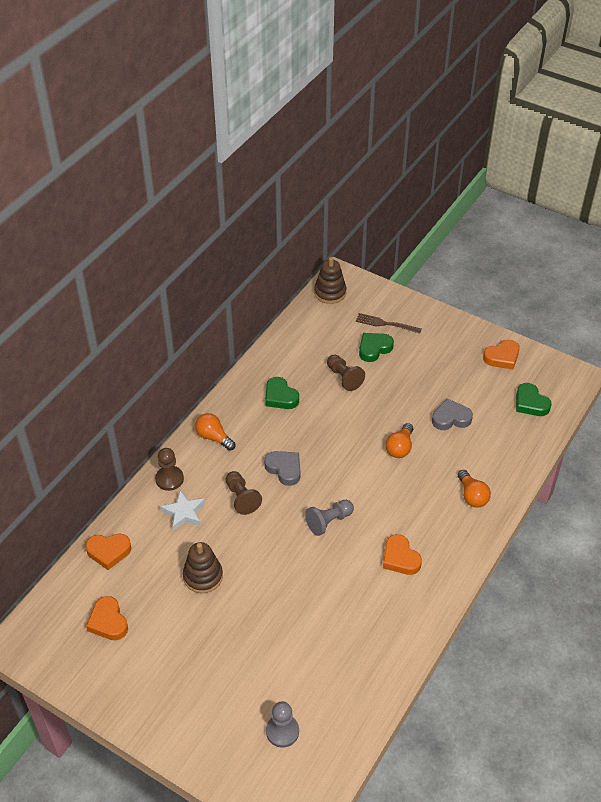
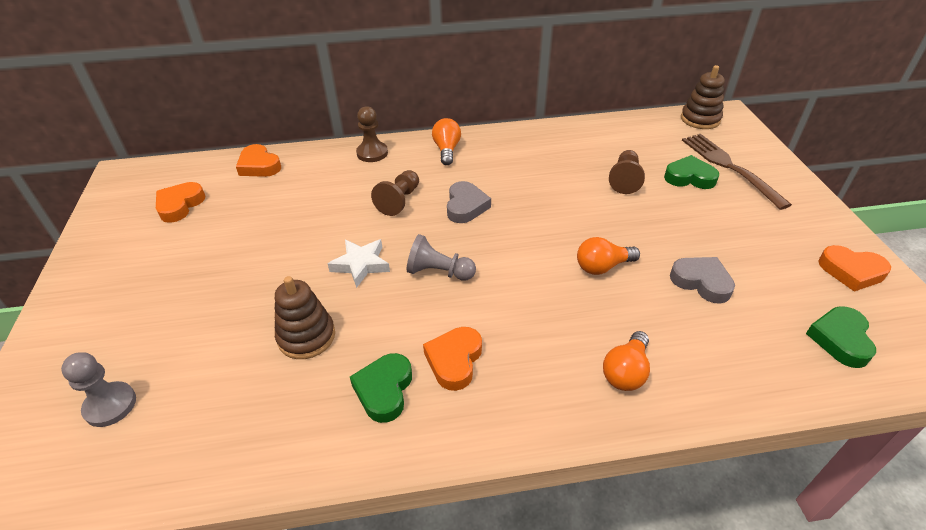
camera: 50 degrees right, 5 degrees down
(184, 513) = (344, 180): white star -> white star (361, 265)
(203, 576) = (281, 229): brown stacking toy -> brown stacking toy (306, 336)
(280, 397) = (543, 158): green heart -> green heart (384, 390)
(385, 324) = (729, 167): brown fork -> brown fork, size x1.55

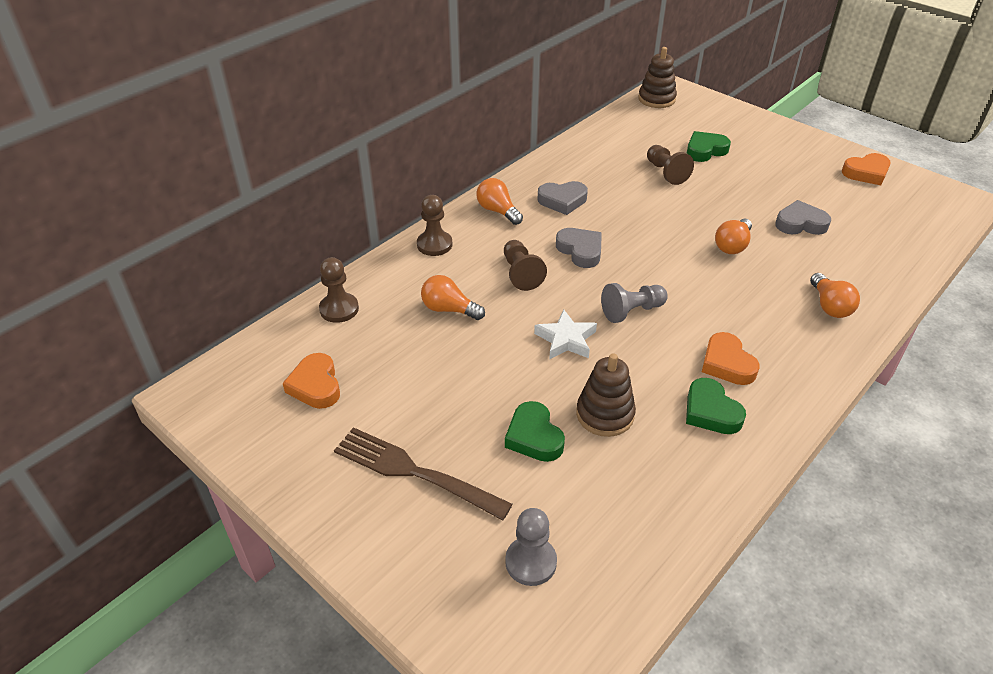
camera: 40 degrees left, 0 degrees up
(259, 166) = (339, 309): orange heart -> brown pawn
(318, 200) = (449, 309): none -> orange light bulb
(505, 164) = (562, 201): none -> grey heart
(729, 167) = (720, 130): brown fork -> brown fork (414, 472)
(840, 339) = (906, 219): green heart -> green heart (534, 437)

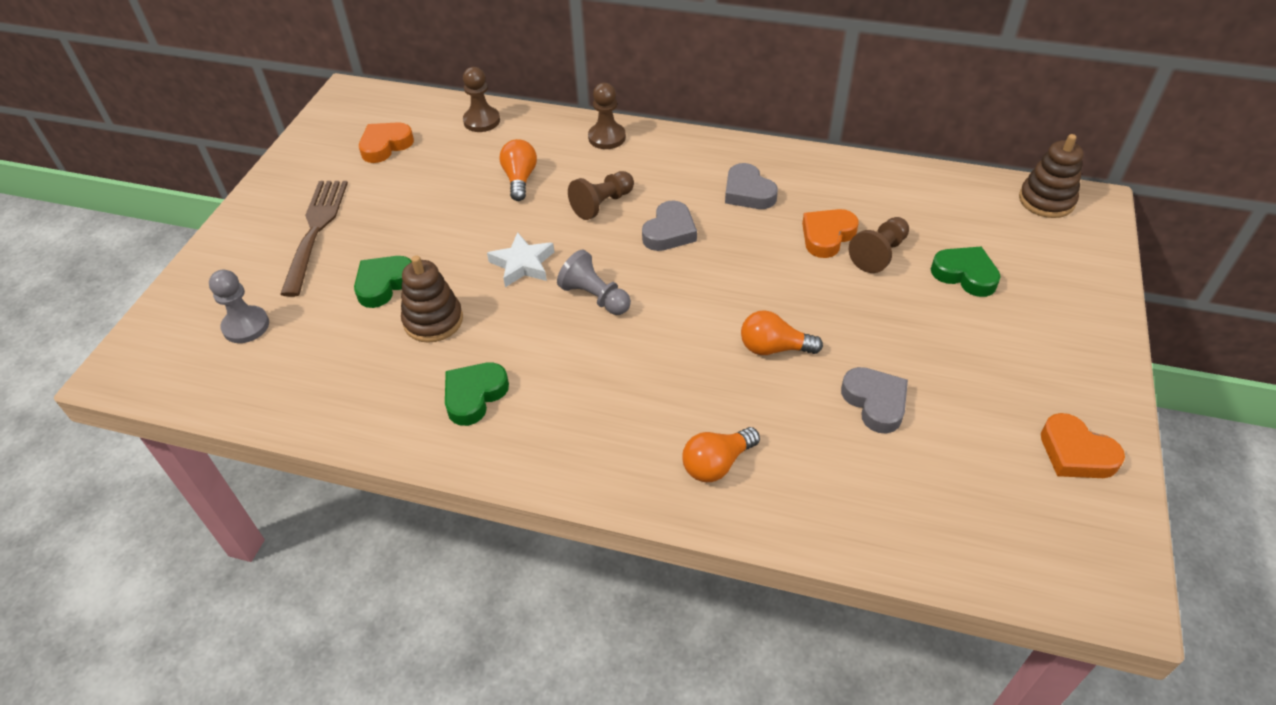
camera: 65 degrees right, 5 degrees up
(498, 211) = (692, 156): orange light bulb -> none
(727, 364) = (554, 392): orange heart -> orange heart (827, 236)

